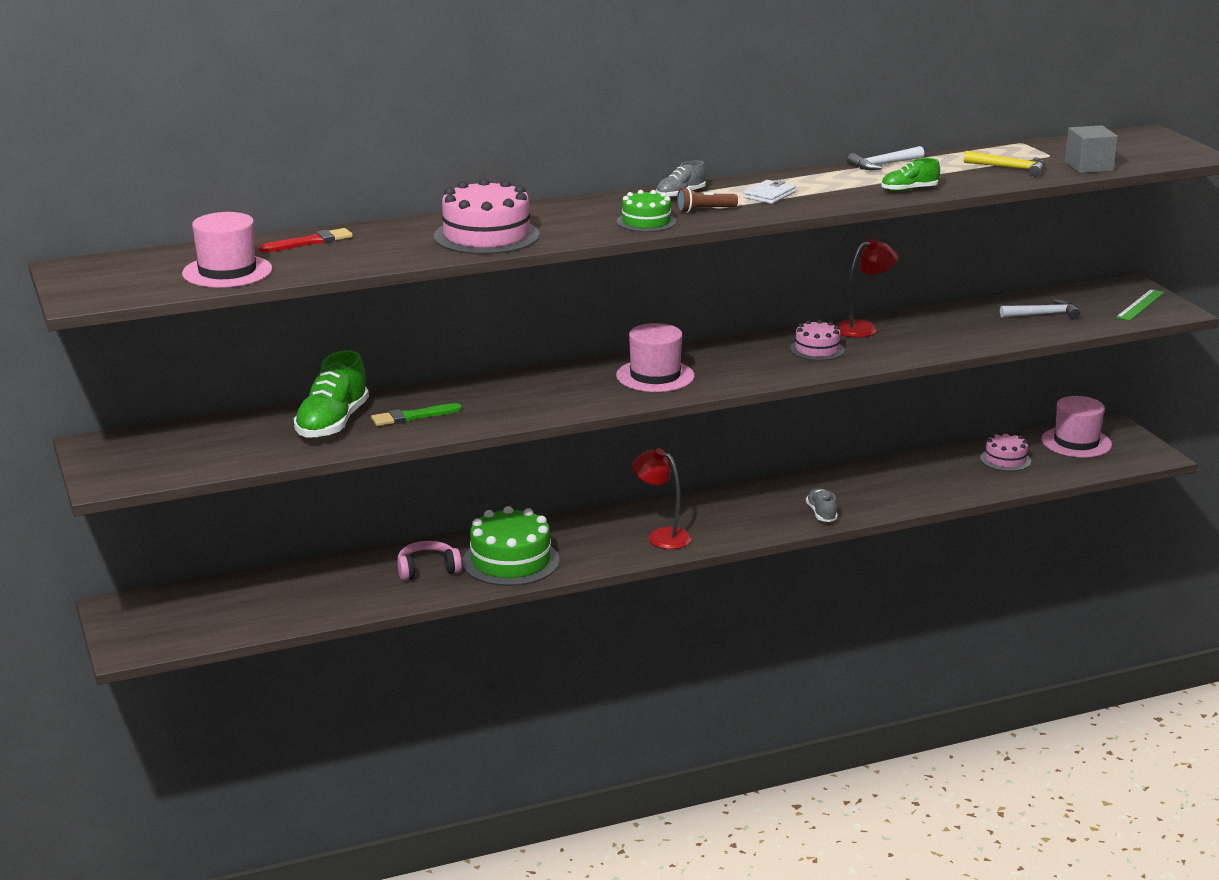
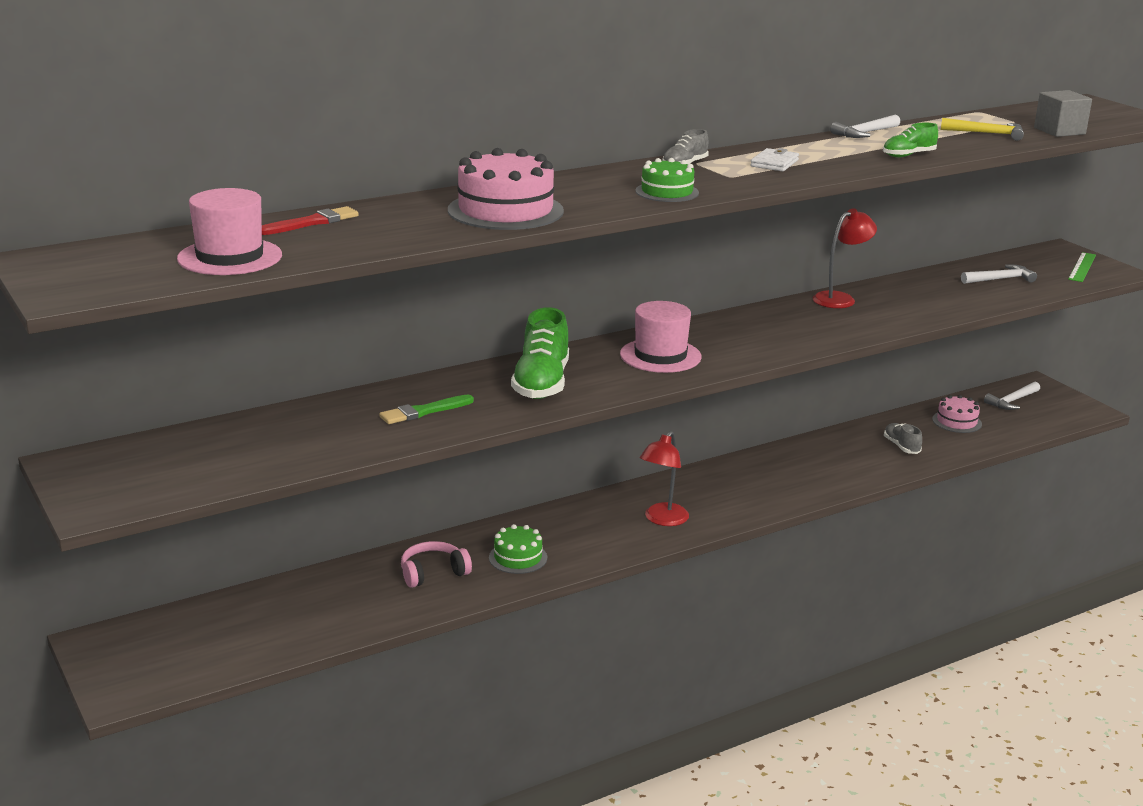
camera: 10 degrees left, 0 degrees up
(332, 424) = (338, 424): green shoe -> green shoe (541, 383)
(510, 561) = (518, 558): green cake -> green cake, size x0.57
(661, 536) = (662, 520): red lamp -> red lamp turned 90 degrees counterclockwise
(704, 210) = (719, 179): brown flashlight -> none
(817, 349) = (807, 322): pink cake -> none
(821, 514) = (810, 486): grey shoe -> grey shoe (901, 446)
(1076, 442) = (1012, 401): pink hat -> white hammer

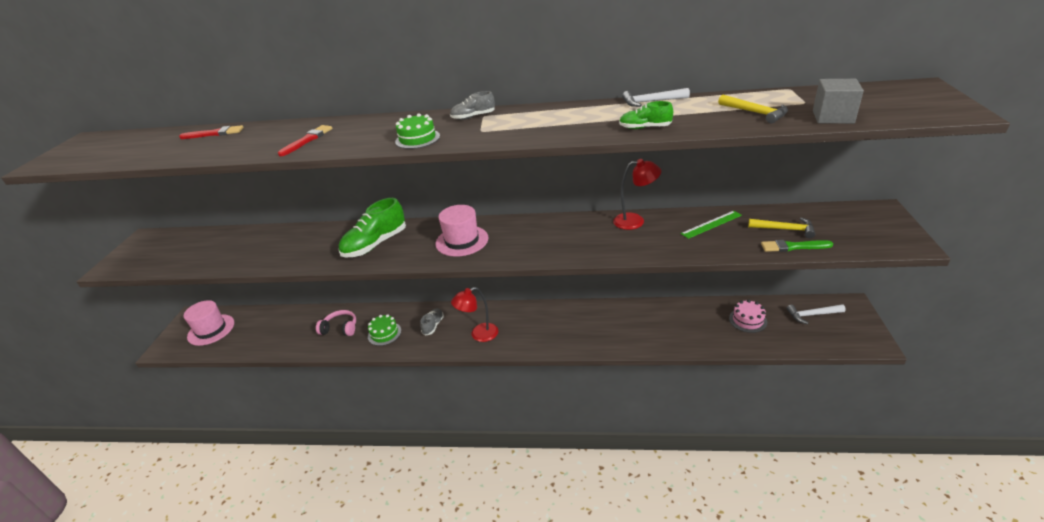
camera: 40 degrees right, 10 degrees up
(230, 257) = (137, 152): pink hat -> pink hat (211, 330)
(423, 411) = (299, 248): green brush -> green brush (793, 247)
(505, 210) = (307, 140): pink cake -> red brush
(774, 163) = (532, 123): white wallet -> none
(901, 446) = (683, 328): grey shoe -> grey shoe (433, 325)
(1000, 279) = (785, 229): white hammer -> yellow hammer
(1082, 267) = (879, 232): green ruler -> green ruler (711, 224)

